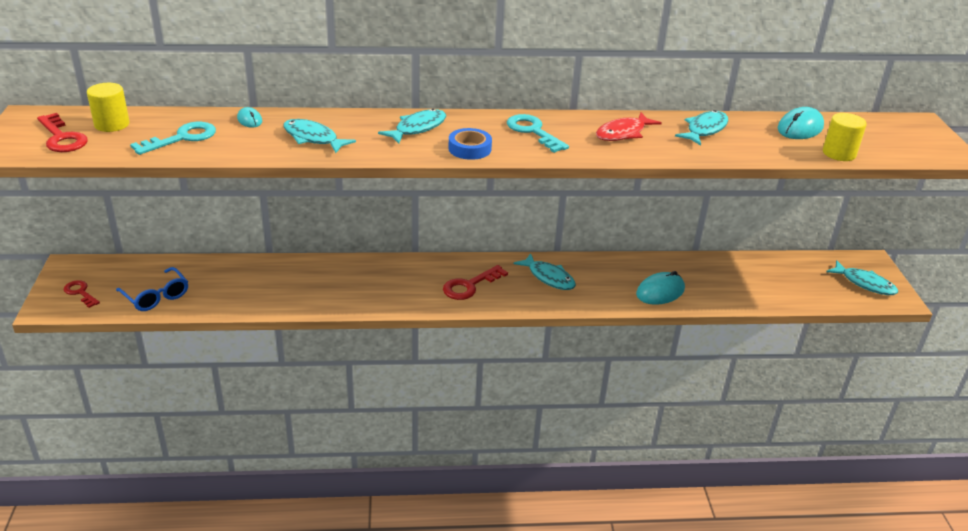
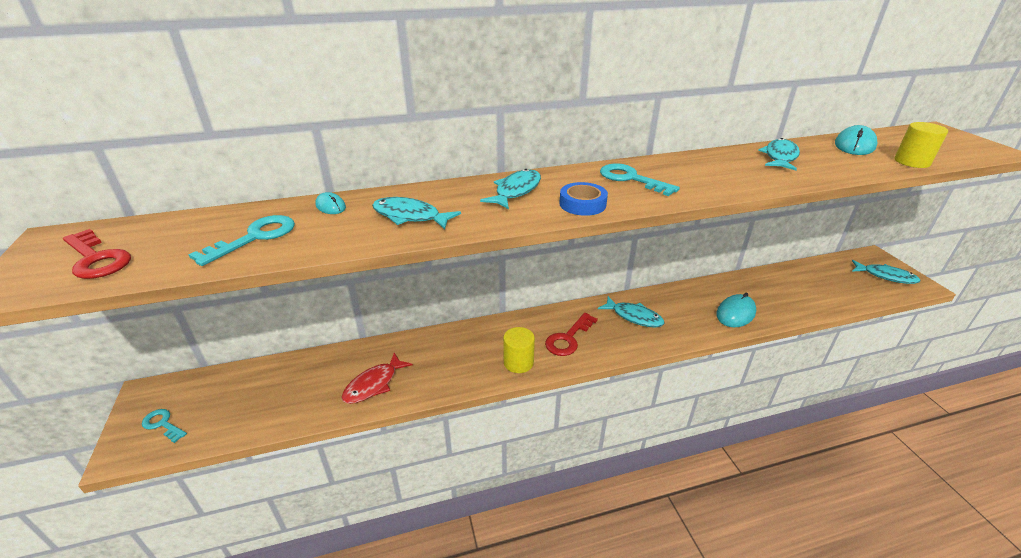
camera: 10 degrees left, 0 degrees up
(80, 292) = (162, 424): red key -> turquoise key
(112, 124) = (163, 233): yellow cylinder -> yellow cylinder (518, 362)
(156, 296) = (252, 412): blue glasses -> none
(623, 133) = (714, 169): red fish -> red fish (374, 384)

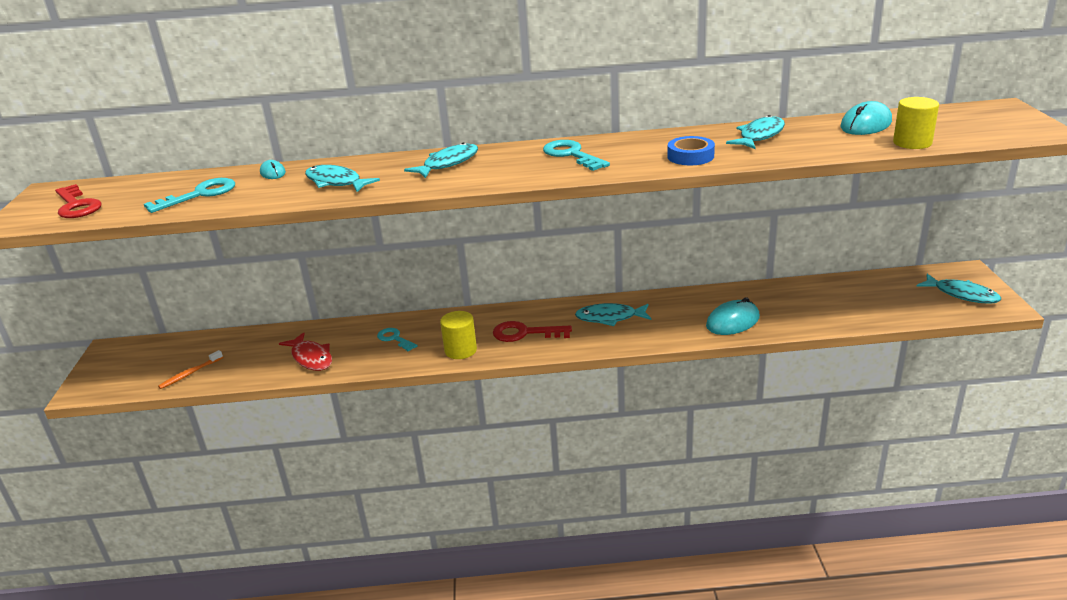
camera: 15 degrees right, 5 degrees down
(162, 424) = (117, 373): turquoise key -> turquoise key (394, 339)
(248, 416) = (190, 374): none -> orange toothbrush
(374, 384) = (311, 358): red fish -> red fish turned 90 degrees counterclockwise
(568, 339) = (524, 333): red key -> red key turned 45 degrees clockwise
(582, 204) = (502, 176): blue tape -> blue tape (690, 156)
(634, 317) = (610, 318): turquoise fish -> turquoise fish turned 135 degrees clockwise

